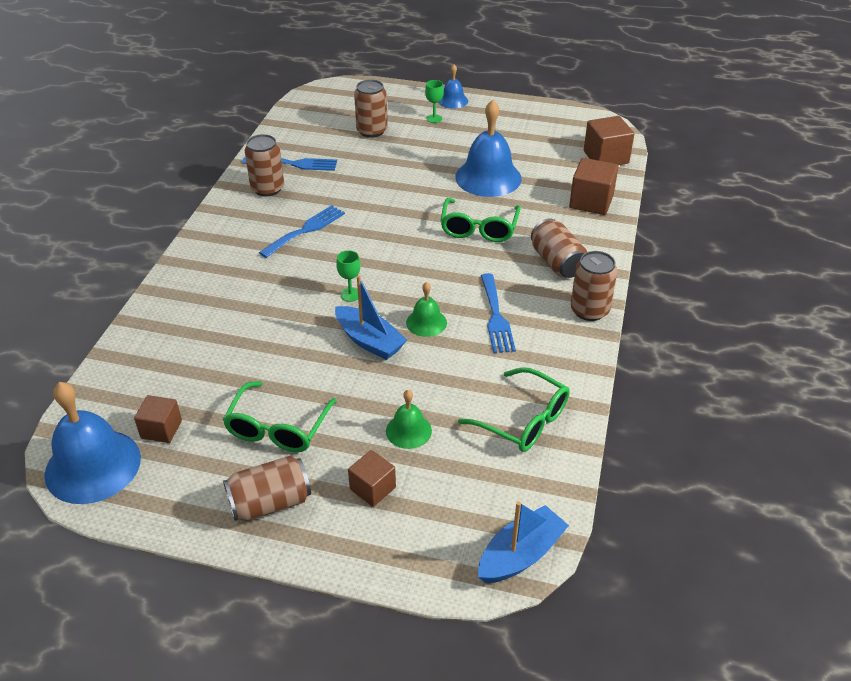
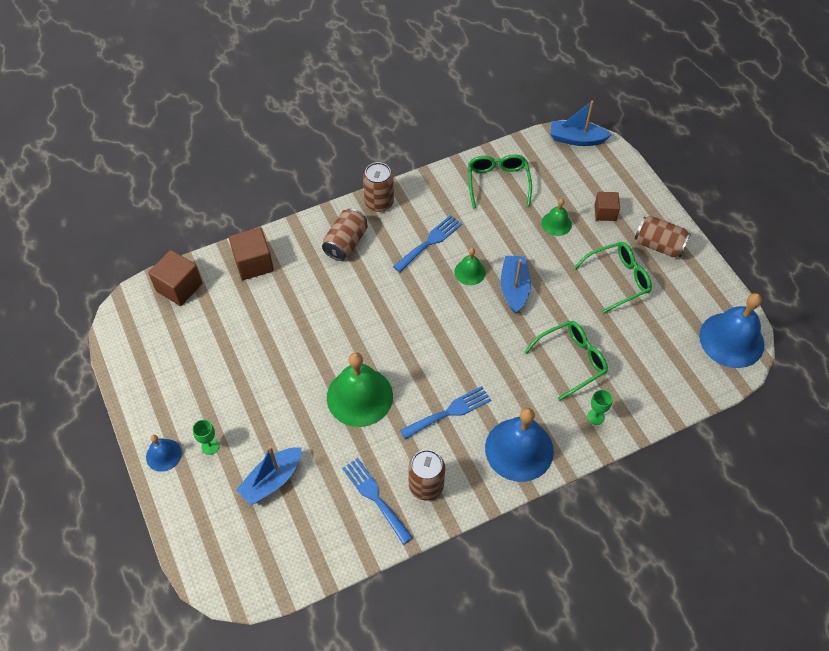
camera: 130 degrees left, 15 degrees up
(161, 429) = (679, 331): brown cube -> none
(306, 230) = (449, 412): blue fork -> blue fork turned 150 degrees clockwise
(350, 295) = (486, 329): green goblet -> green goblet (595, 417)
(372, 131) = (272, 480): brown can -> blue boat
(383, 194) = (359, 396): none -> green bell
(479, 228) = (347, 307): green glasses -> green glasses (572, 360)
(488, 177) = (274, 344): blue bell -> blue bell (519, 449)

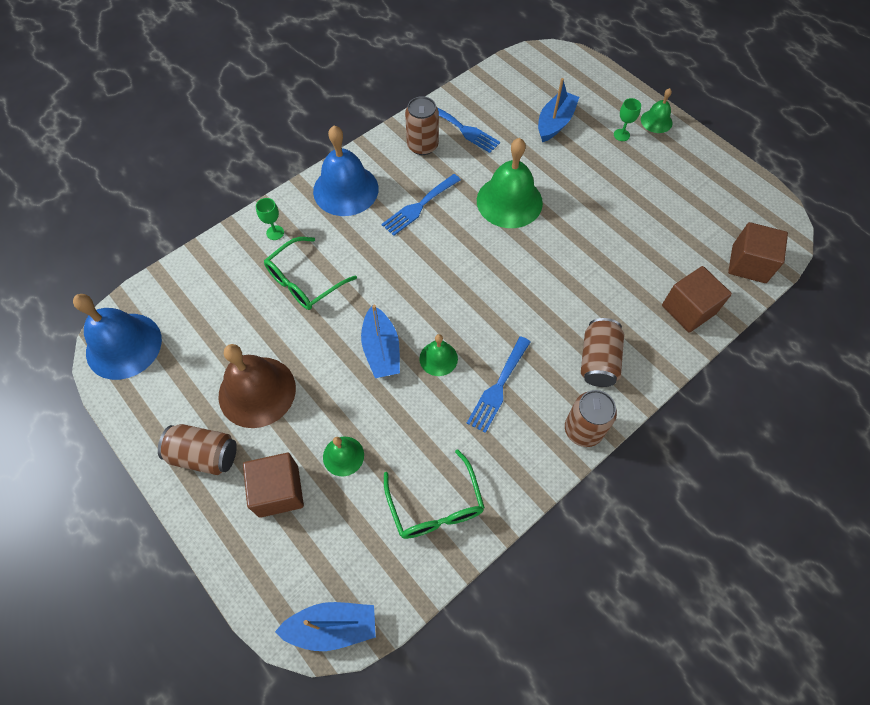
camera: 165 degrees right, 5 degrees up
(163, 455) = (656, 121): blue bell -> green bell
(605, 213) = (278, 491): brown cube -> brown cube, size x1.55
(618, 279) = (257, 391): green glasses -> brown bell

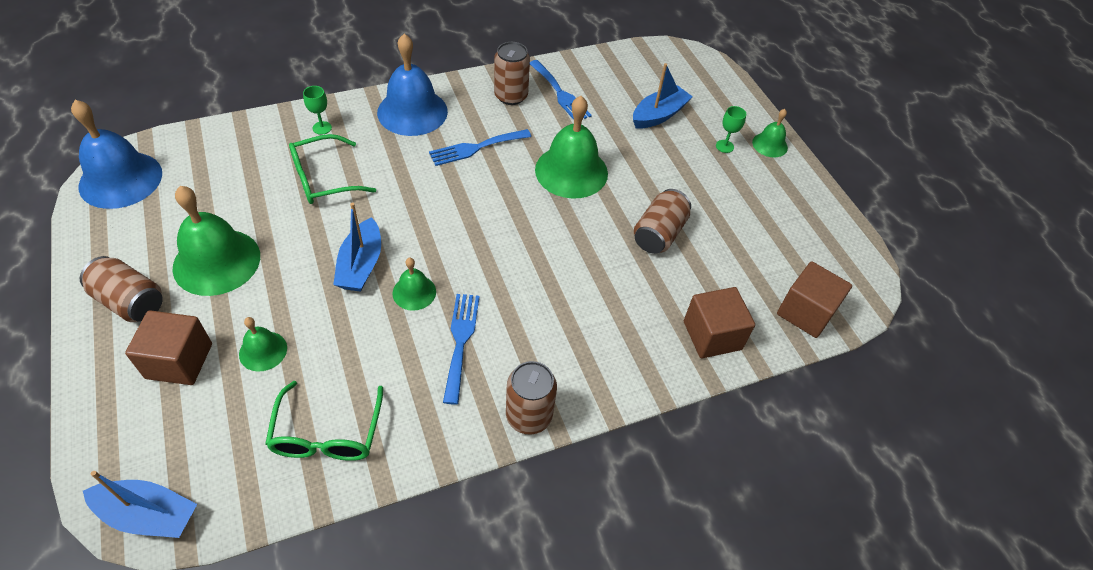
camera: 15 degrees right, 10 degrees down
(257, 391) = (216, 261): brown bell -> green bell
(498, 387) = (460, 341): blue fork -> blue fork turned 135 degrees clockwise
(598, 361) = (583, 352): brown can -> brown can (659, 234)

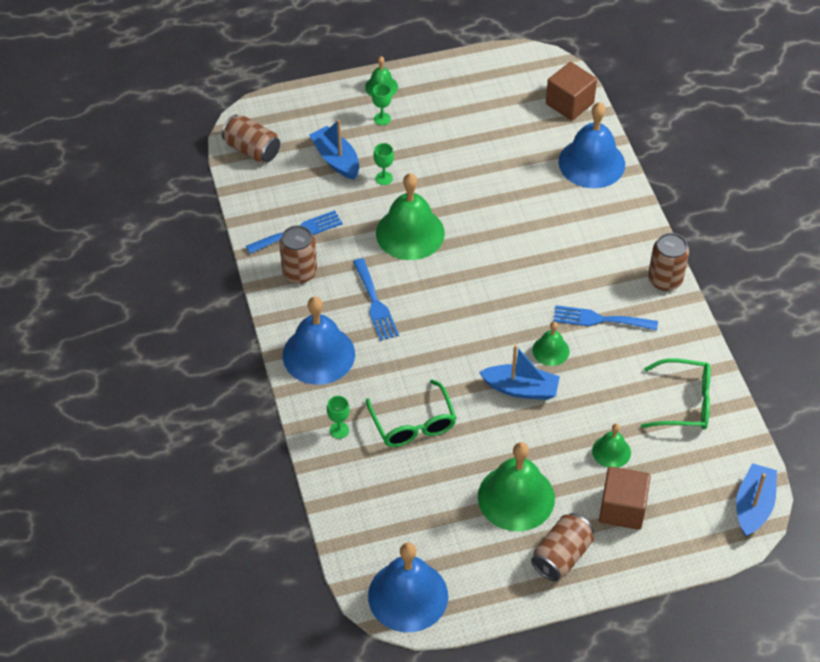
camera: 80 degrees left, 0 degrees up
(642, 150) = (384, 178): none -> green goblet
(659, 234) = (487, 180): brown can -> brown can (252, 150)
(712, 335) = (591, 163): brown cube -> blue bell

